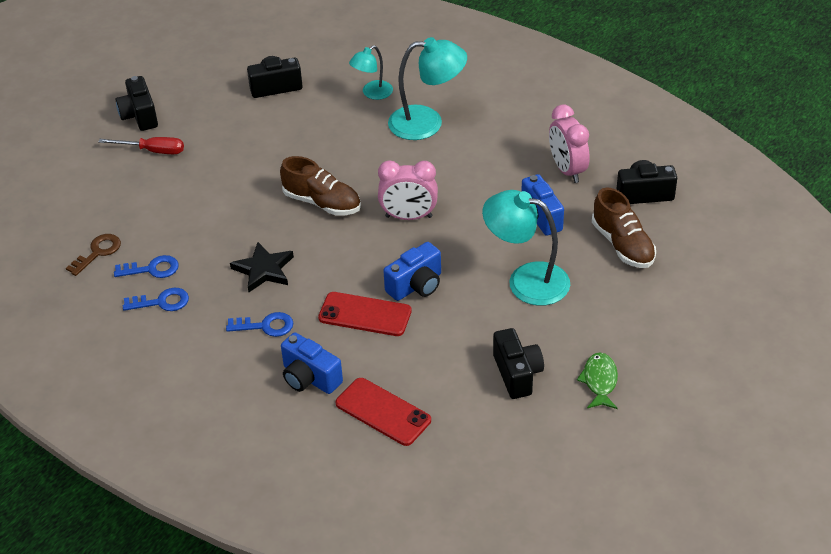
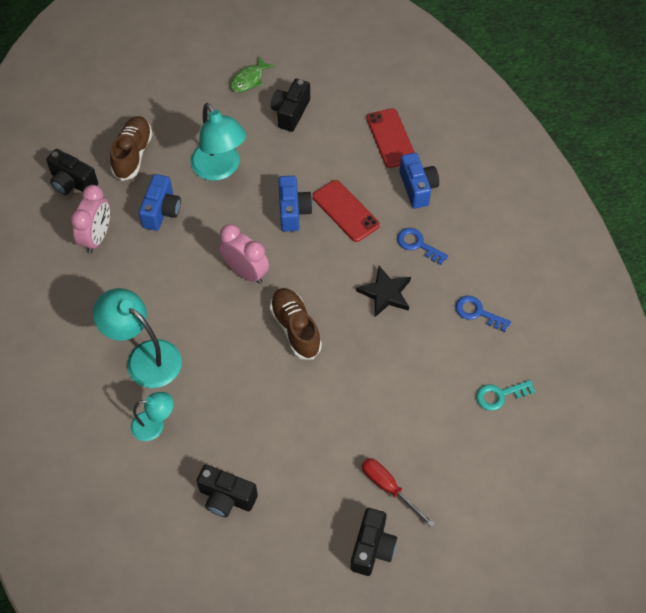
camera: 145 degrees left, 15 degrees up
(98, 252) = (499, 395): brown key -> turquoise key
(152, 269) = (467, 349): blue key -> none
(416, 285) = (293, 211): blue camera -> blue camera turned 90 degrees clockwise

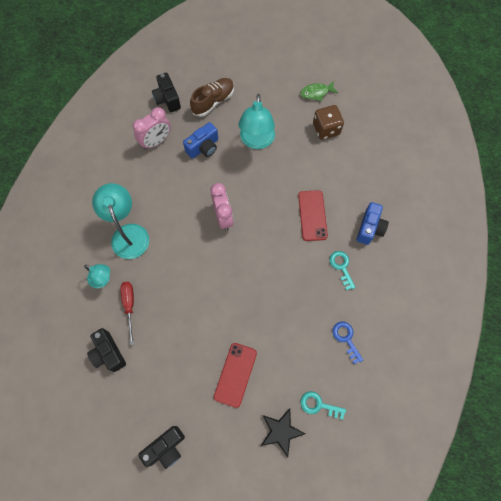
camera: 35 degrees right, 10 degrees up
(290, 112) = (326, 129): black camera -> brown dice
(293, 211) = (280, 195): blue camera -> none
(295, 328) = (225, 273): brown shoe -> none
(385, 293) = (297, 286): black star -> black star (281, 431)
(389, 488) = (204, 416): red screwdriver -> red screwdriver (129, 306)
(390, 138) = (377, 184): red phone -> red phone (235, 374)
(417, 244) = (341, 267): blue key -> turquoise key

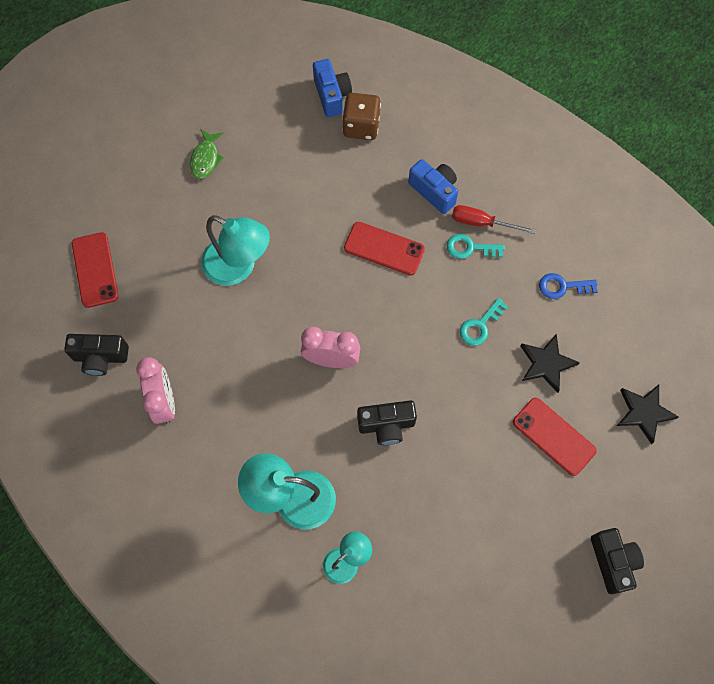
camera: 65 degrees left, 0 degrees up
(108, 353) = (458, 591): black camera -> black camera (386, 425)
(129, 306) = (403, 537): red screwdriver -> red screwdriver (482, 223)
(203, 147) = (210, 340): blue camera -> blue camera (332, 95)
(213, 101) = (142, 296): brown shoe -> none
(217, 72) = (95, 270): none -> red phone
(284, 349) = (546, 364): none -> black star
(318, 405) = (629, 355): turquoise key -> turquoise key (480, 326)
(326, 129) = (268, 173): brown dice -> brown dice (361, 126)

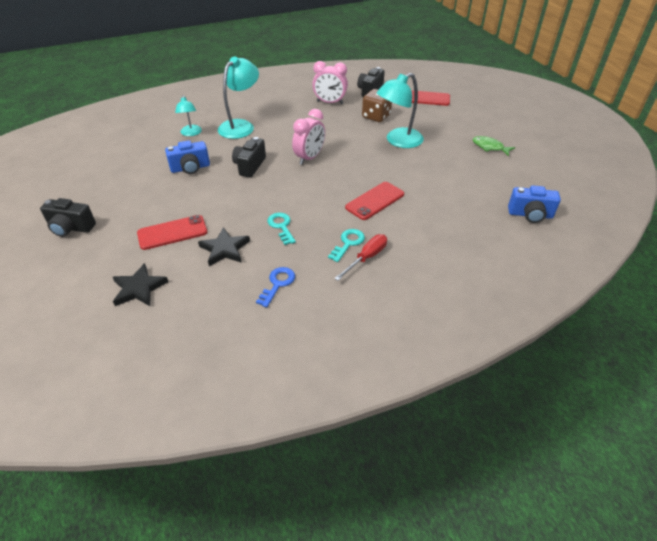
camera: 115 degrees right, 25 degrees down
(361, 126) = (493, 221): brown dice -> brown dice (376, 116)
(434, 191) = (411, 241): blue camera -> blue camera (190, 168)

